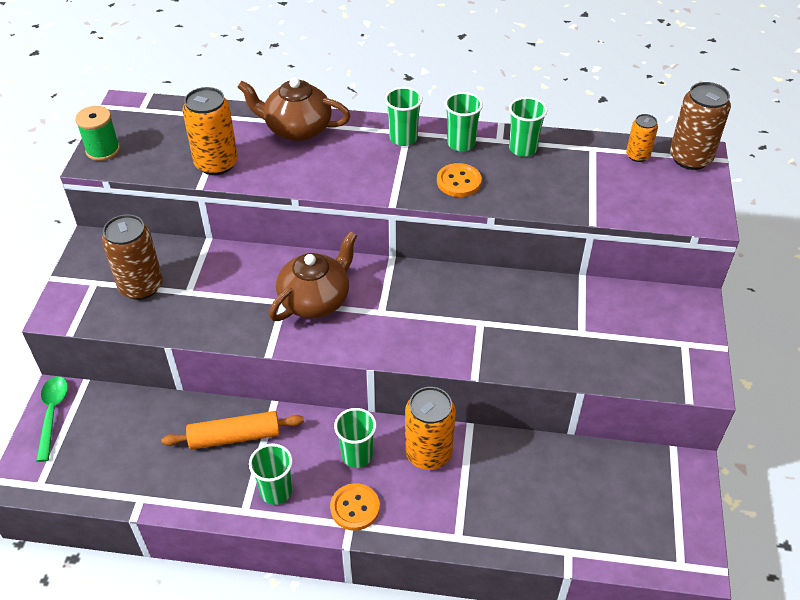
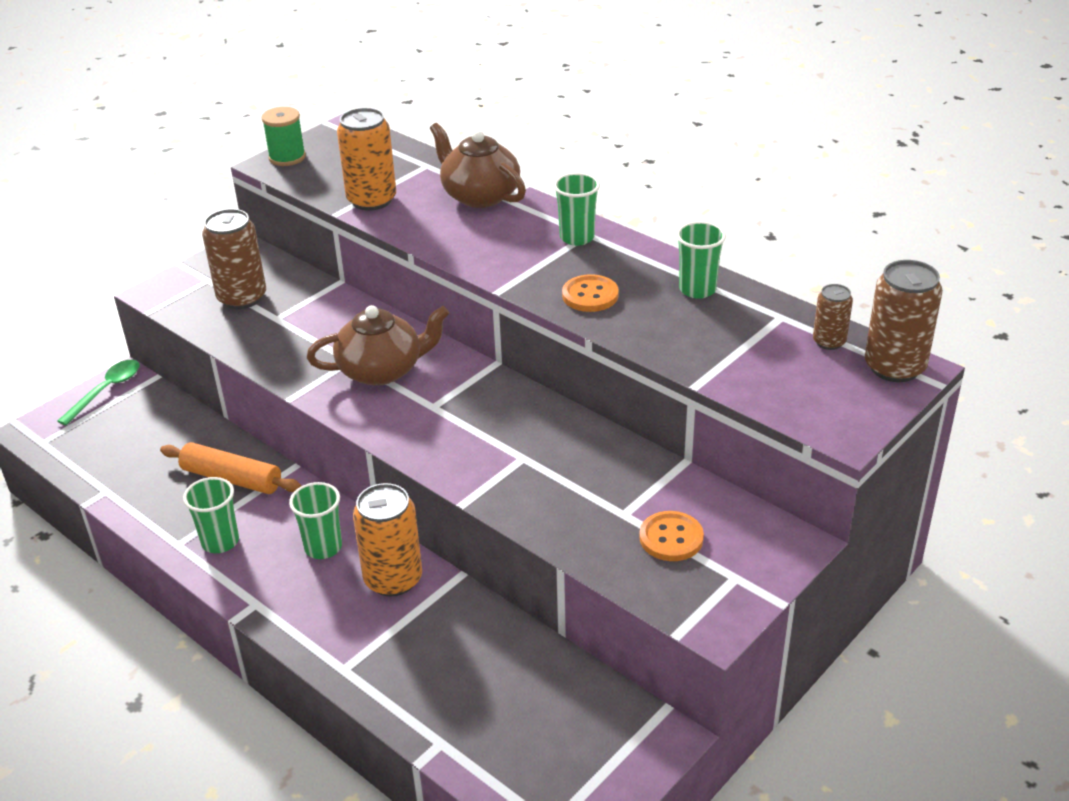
camera: 35 degrees right, 10 degrees down
(355, 508) = (274, 591): orange button -> orange button (671, 538)
(461, 143) = (633, 262): green cup -> none
(637, 155) = (829, 342): orange can -> brown can

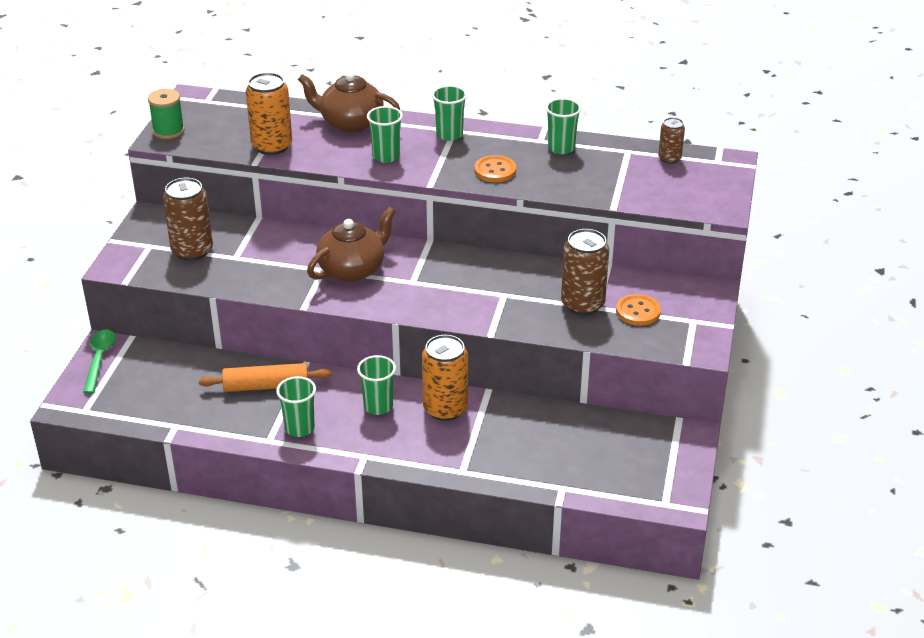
camera: 30 degrees left, 0 degrees up
(481, 244) = (386, 156): none -> green cup
(894, 367) = (719, 163): brown can -> brown can (582, 304)

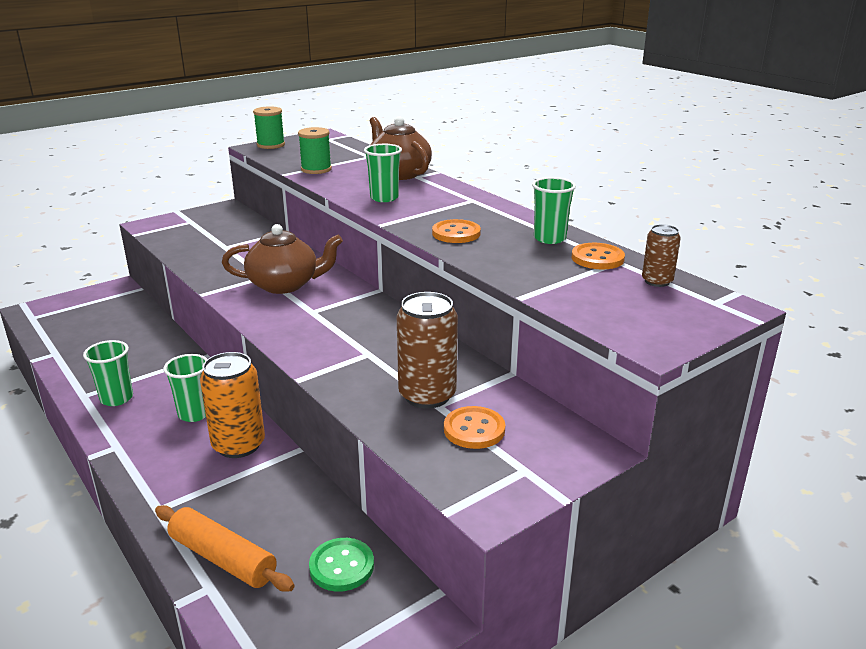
camera: 40 degrees right, 10 degrees down
(99, 359) = (99, 293): green spoon -> none
(192, 250) = (208, 233): brown can -> none
(266, 386) = (152, 357): orange rolling pin -> orange rolling pin (223, 558)
(272, 146) = (316, 169): orange can -> green spool
(449, 134) = (463, 201): green cup -> none
(613, 154) = (597, 258): none -> orange button
(614, 436) = (341, 566): none -> green button

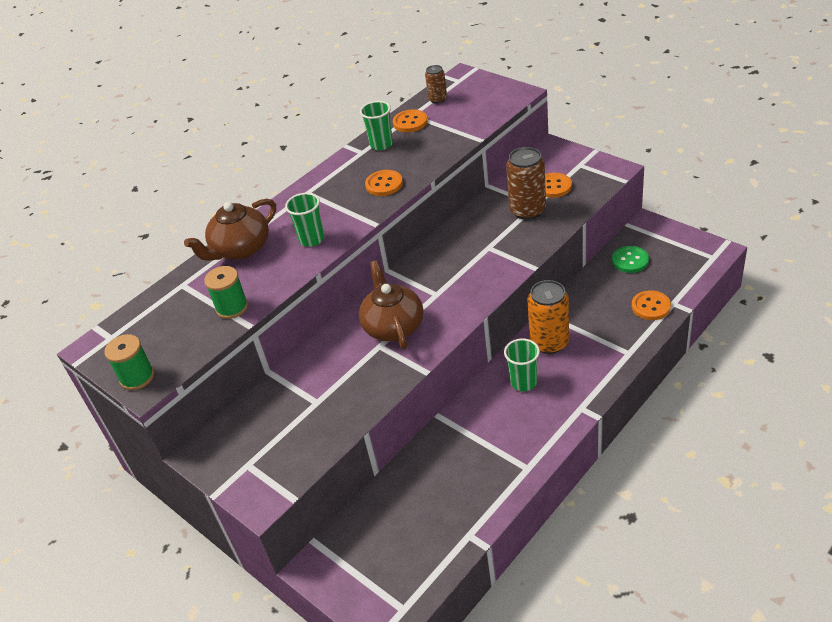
camera: 95 degrees left, 15 degrees up
(116, 398) = (523, 442): green cup -> none
(223, 558) = (651, 306): orange rolling pin -> orange button

